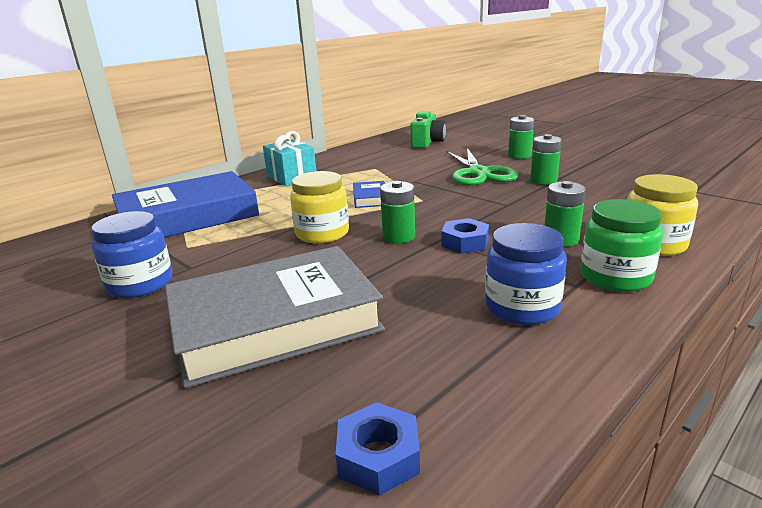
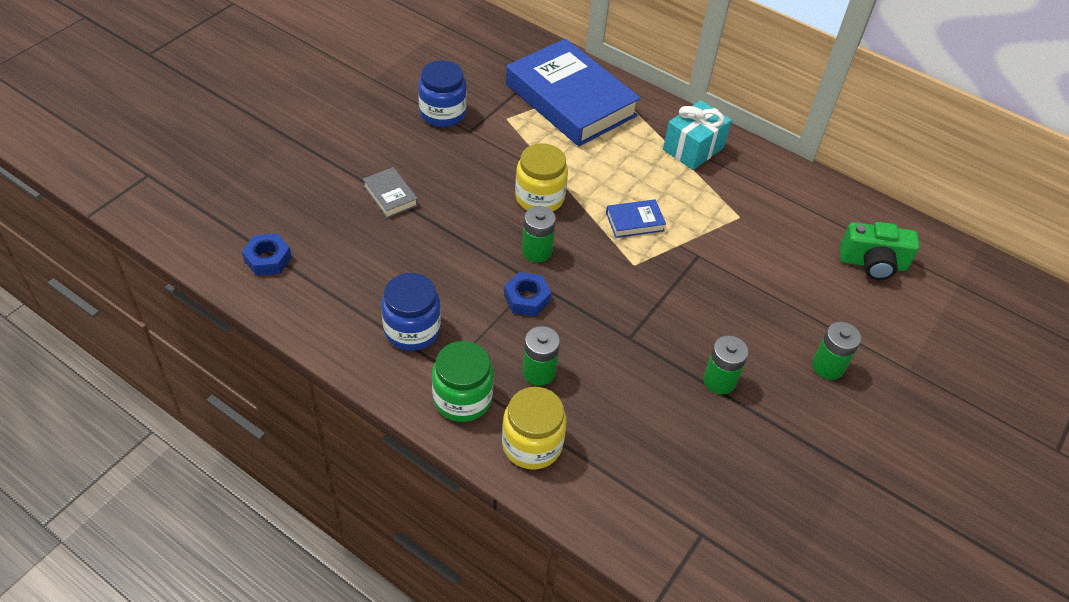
camera: 75 degrees right, 25 degrees up
(274, 323) = (390, 196): grey book -> grey book, size x0.40
(479, 173) = (738, 317): green scissors -> none

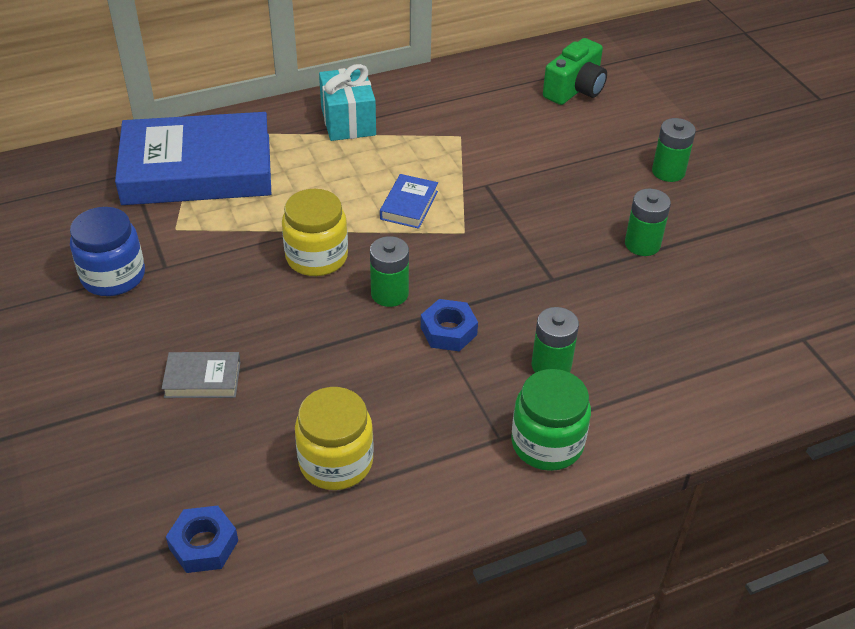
camera: 55 degrees left, 5 degrees down
(412, 330) = (423, 446): blue jar -> none
(532, 444) = (639, 413): yellow jar -> yellow jar (336, 462)

